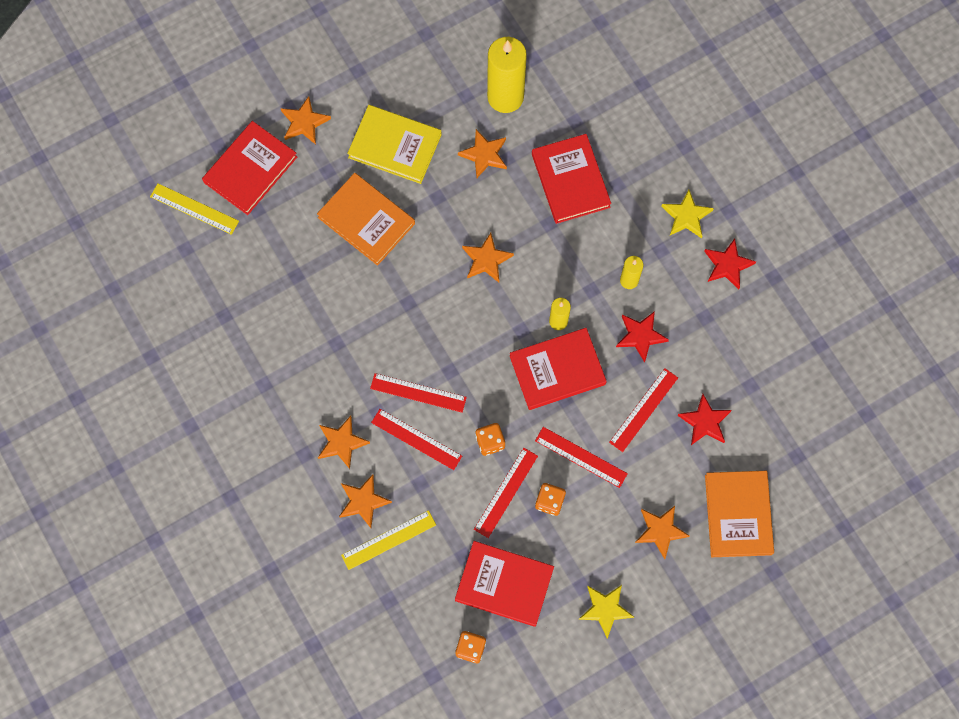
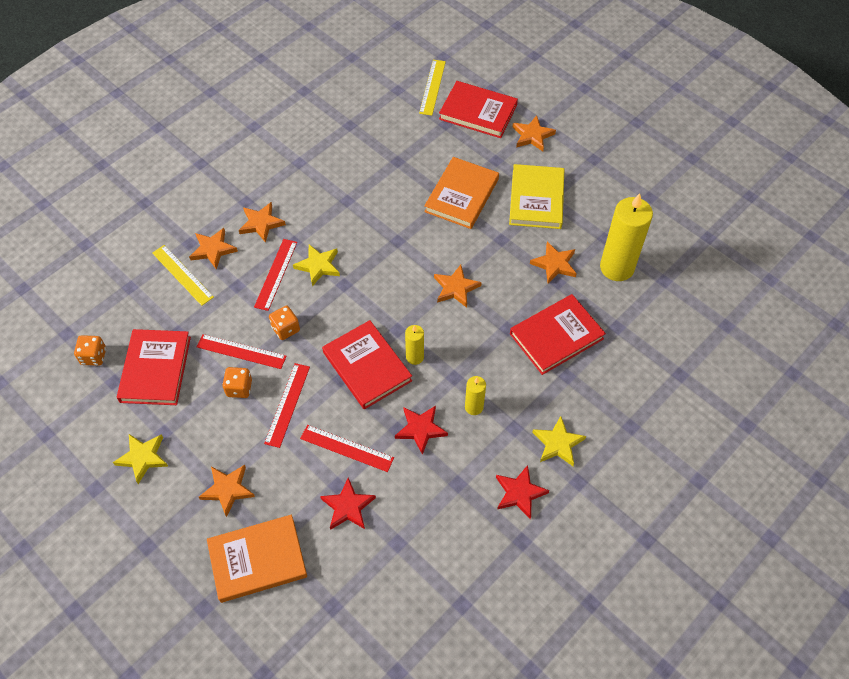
camera: 75 degrees right, 15 degrees down
(418, 392) = (318, 266): red ruler -> yellow star

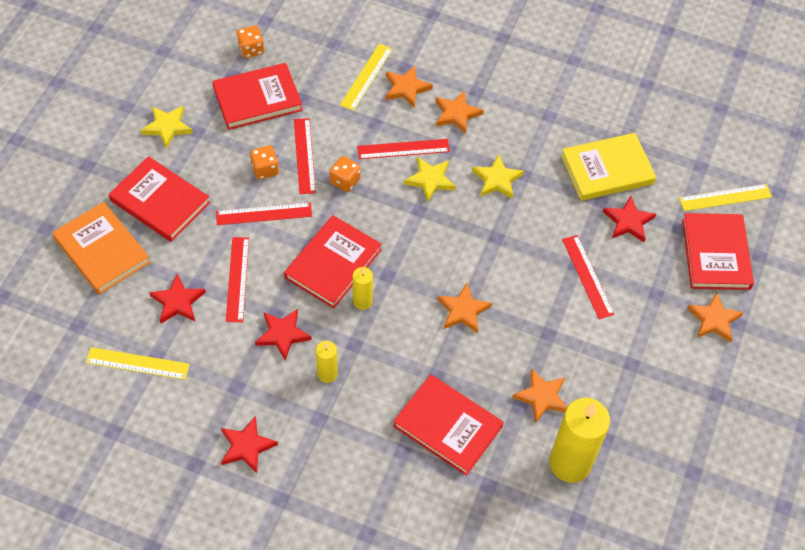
camera: 65 degrees right, 0 degrees up
(227, 490) = (160, 201): orange star -> red book
(399, 562) = (137, 363): none -> yellow ruler
(425, 151) = (628, 221): none -> red star
(461, 195) = (587, 276): orange book -> red ruler
(536, 199) = (623, 352): yellow book -> yellow book (607, 169)
(558, 443) = (317, 466): yellow star -> yellow star (497, 180)

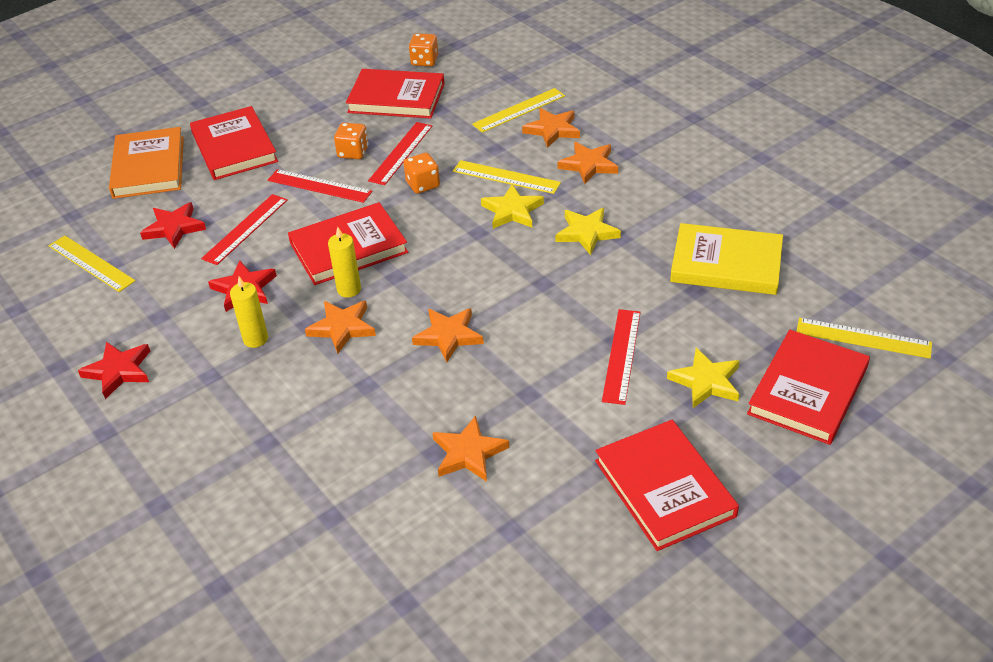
camera: 35 degrees right, 15 degrees down
(167, 127) = (294, 95): yellow star -> yellow star (706, 382)
(403, 149) = (506, 177): red ruler -> yellow ruler
(447, 426) = (336, 438): red book -> red book (664, 488)
(570, 463) = (446, 536): yellow candle -> none
(628, 221) = (715, 320): red star -> none
(714, 320) = (754, 458): orange star -> orange star (342, 328)

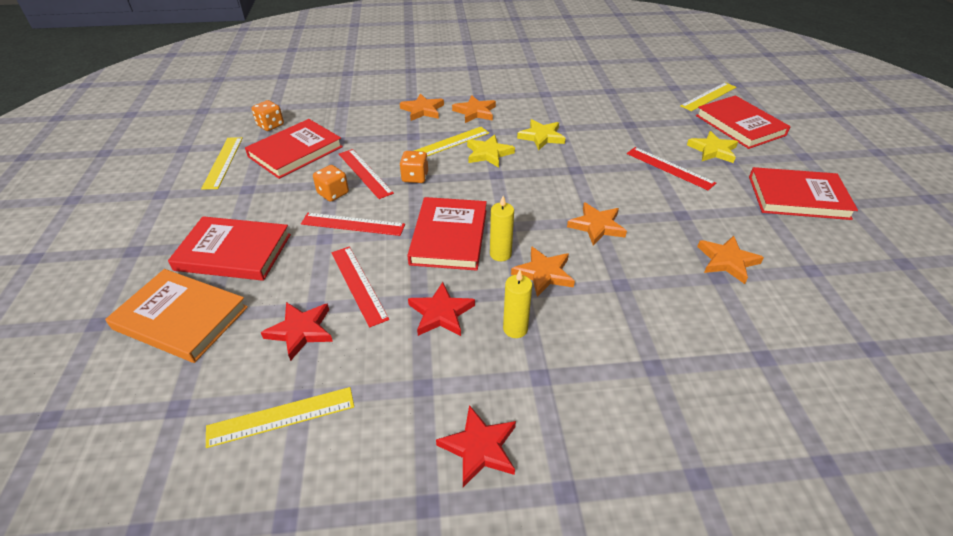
camera: 60 degrees left, 0 degrees up
(319, 186) = (353, 224): red ruler -> red ruler turned 45 degrees clockwise
(519, 110) = (384, 113): yellow ruler -> yellow ruler (223, 162)
(726, 263) = (615, 107): yellow book -> none

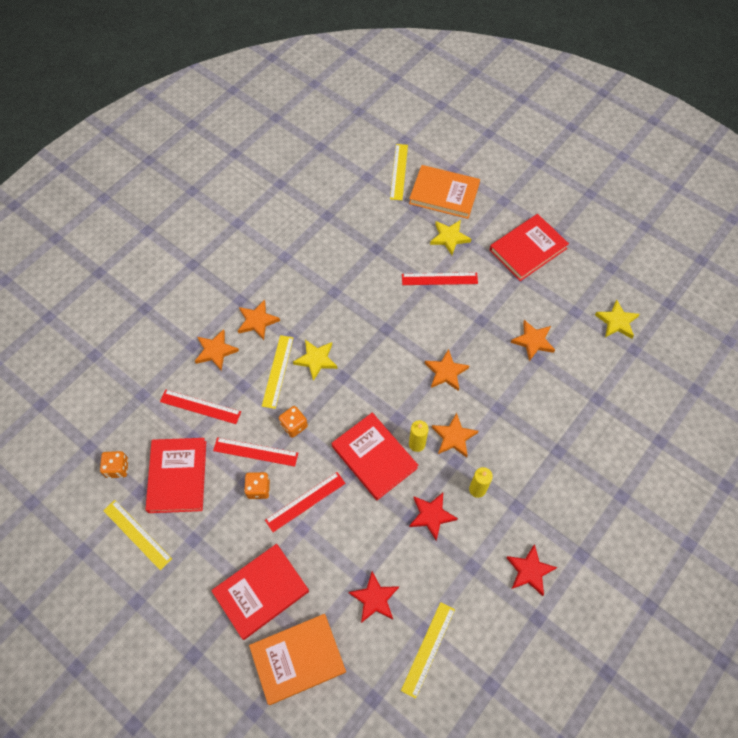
camera: 45 degrees left, 20 degrees up
(359, 284) = (366, 540): red ruler -> red ruler (200, 406)
(541, 137) = (332, 312): yellow star -> yellow star (617, 322)
(740, 125) = (444, 194): red book -> orange book

